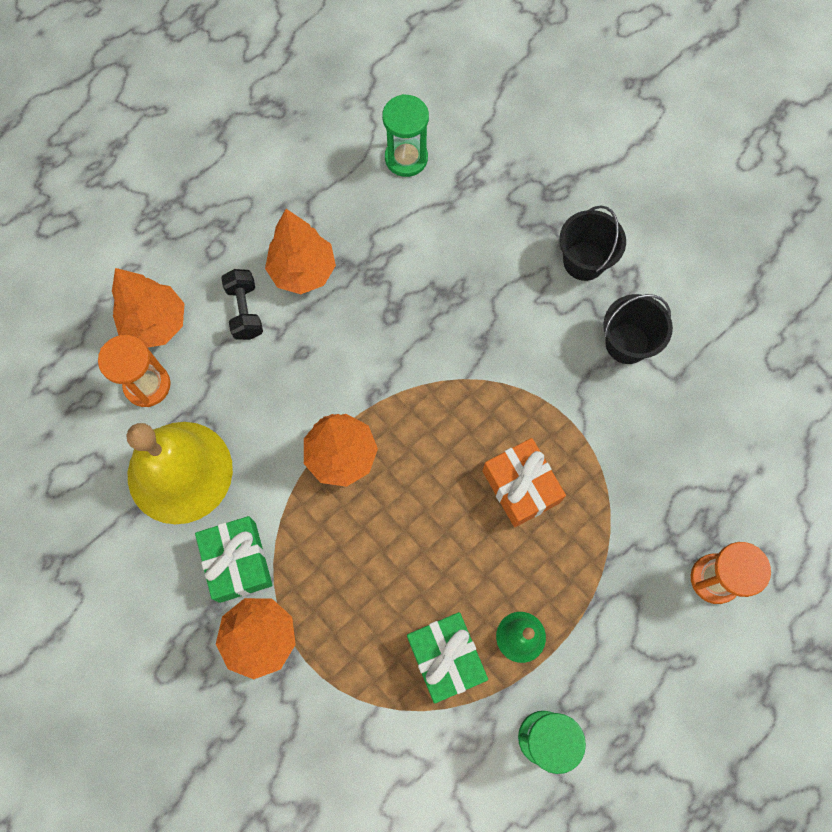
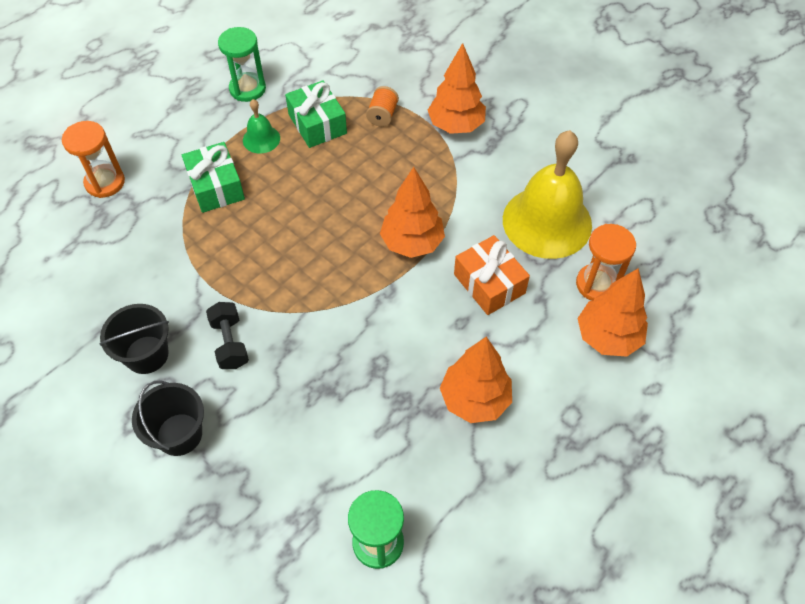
camera: 175 degrees right, 15 degrees down
(237, 562) = (483, 167): green gift -> green gift (216, 187)
(245, 311) = (524, 356): black dumbbell -> black dumbbell (230, 343)
(356, 666) = (382, 115): none -> orange spool
(521, 486) = (256, 232): orange gift -> orange gift (489, 284)

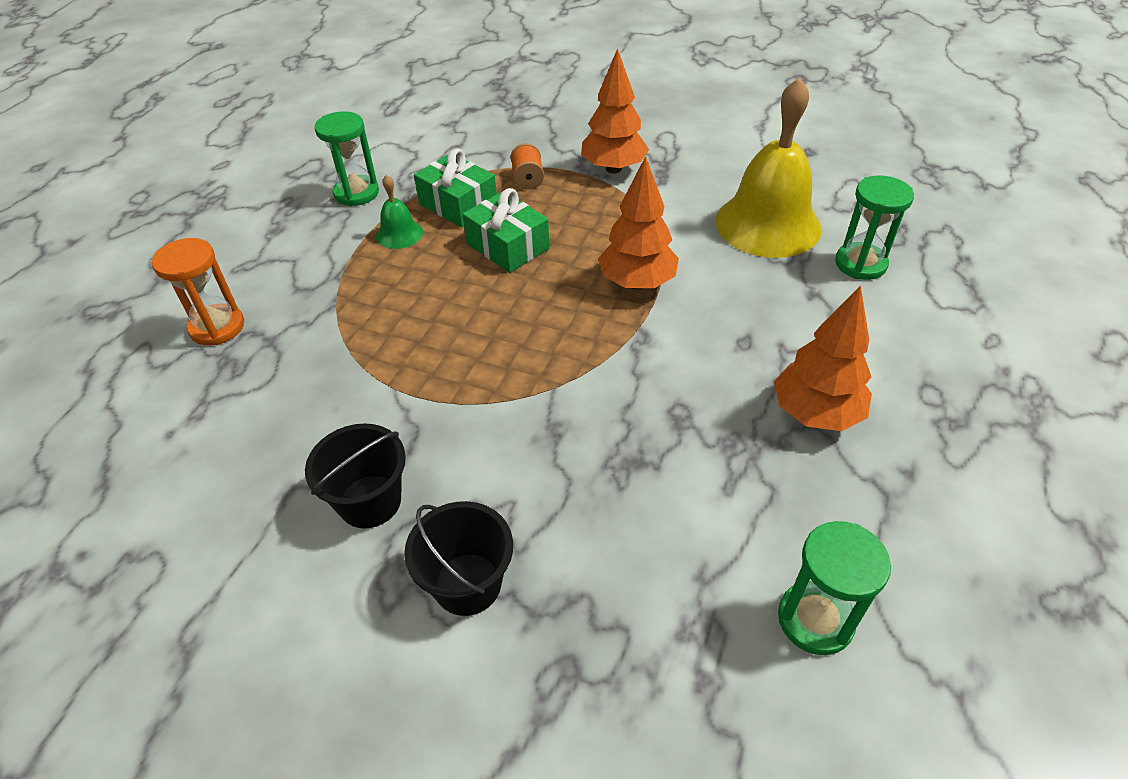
camera: 20 degrees left, 10 degrees down
(216, 187) = (368, 293): green gift -> green gift (507, 246)
(230, 343) = (478, 451): black dumbbell -> none
(489, 284) = (748, 296): orange gift -> none
(597, 284) = (860, 264): orange hourglass -> green hourglass
(607, 337) = (909, 307): orange tree -> none

